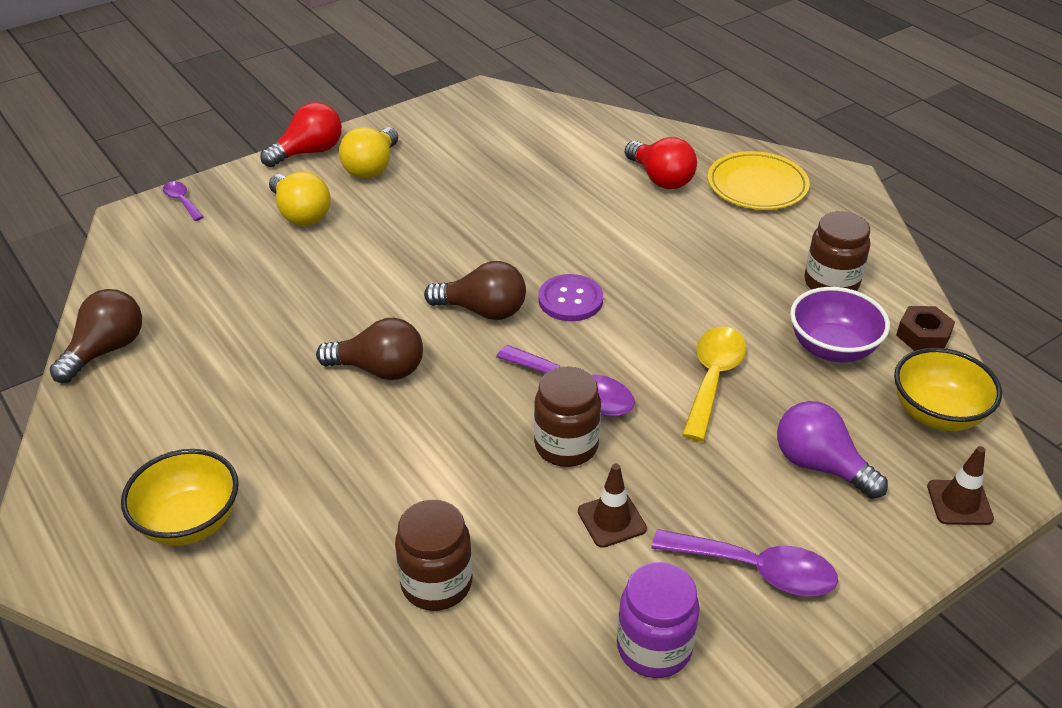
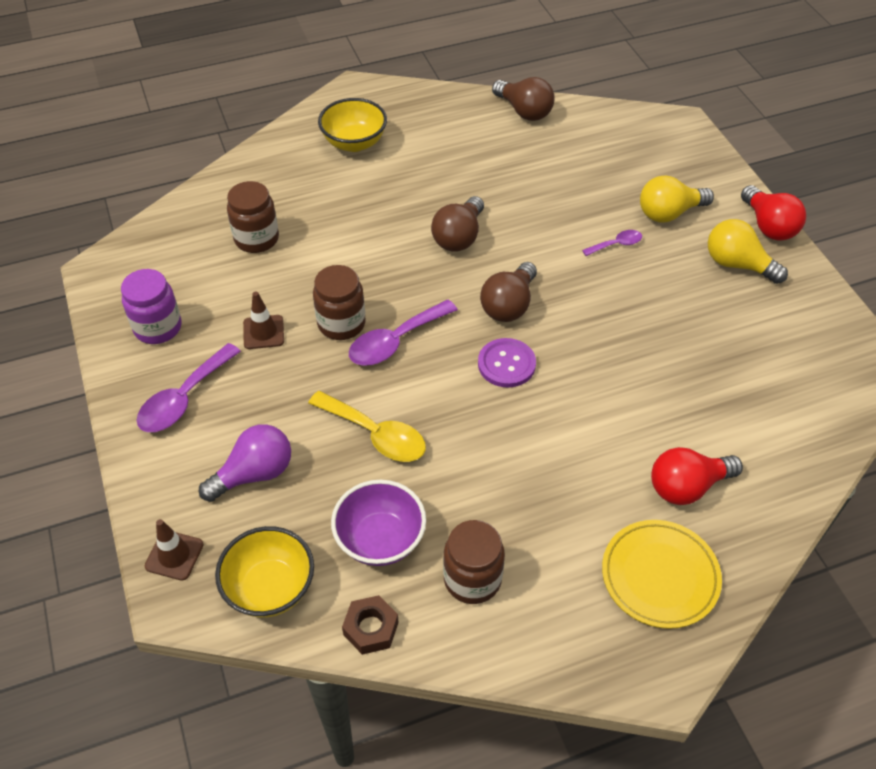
camera: 105 degrees right, 10 degrees up
(182, 201) = (700, 148): purple spoon -> purple spoon (616, 244)

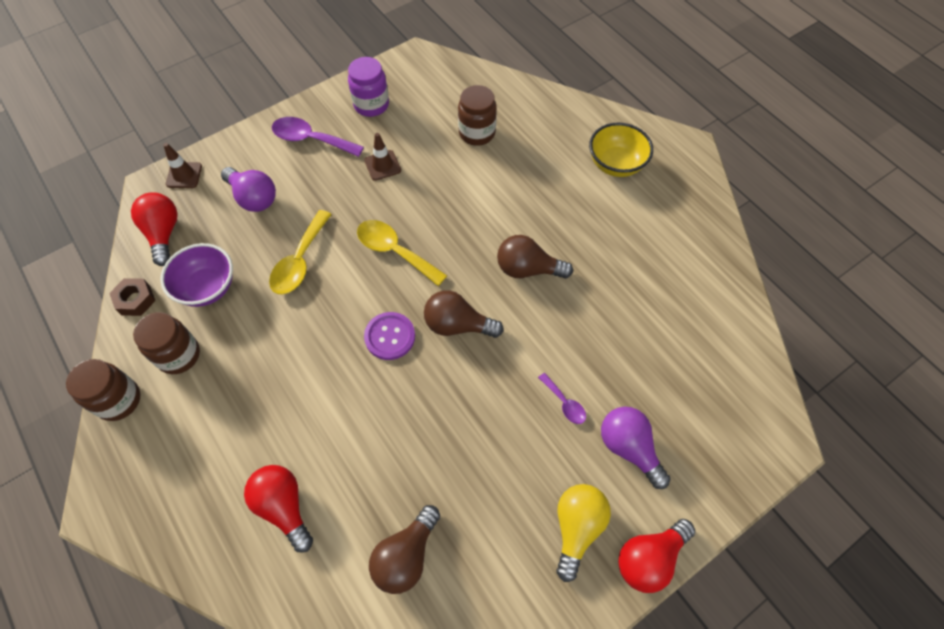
camera: 75 degrees right, 10 degrees up
(270, 588) = (163, 233): yellow bowl -> red light bulb
(341, 324) = (404, 211): brown jar -> brown jar (119, 400)
(395, 341) = (395, 251): purple spoon -> yellow spoon
(524, 111) = (725, 286): brown light bulb -> brown light bulb (406, 556)
(660, 576) = (191, 494): yellow plate -> none
(669, 213) = (629, 448): yellow light bulb -> purple light bulb

